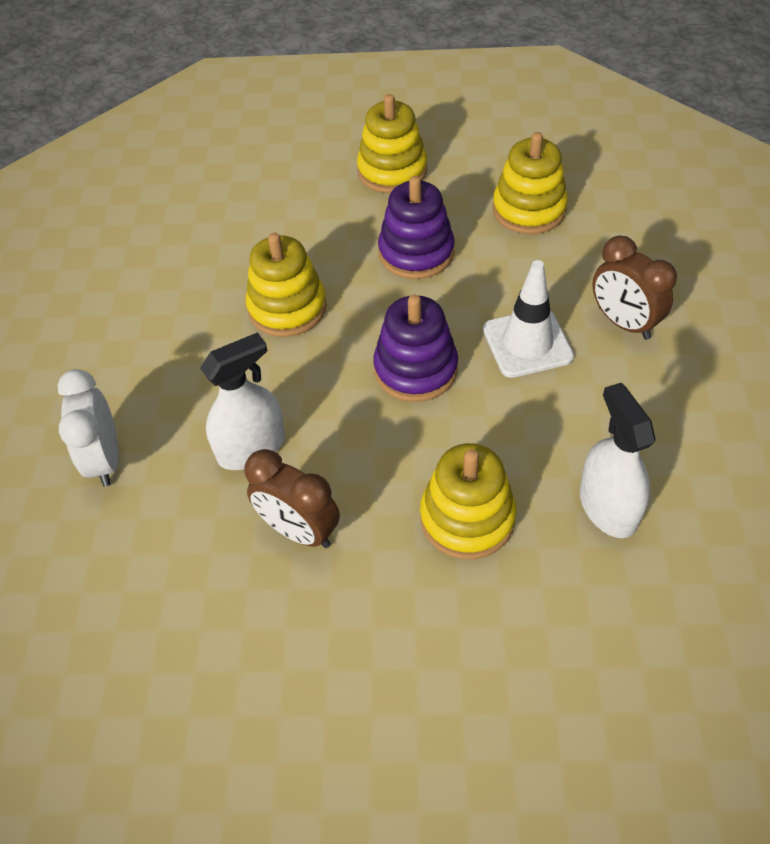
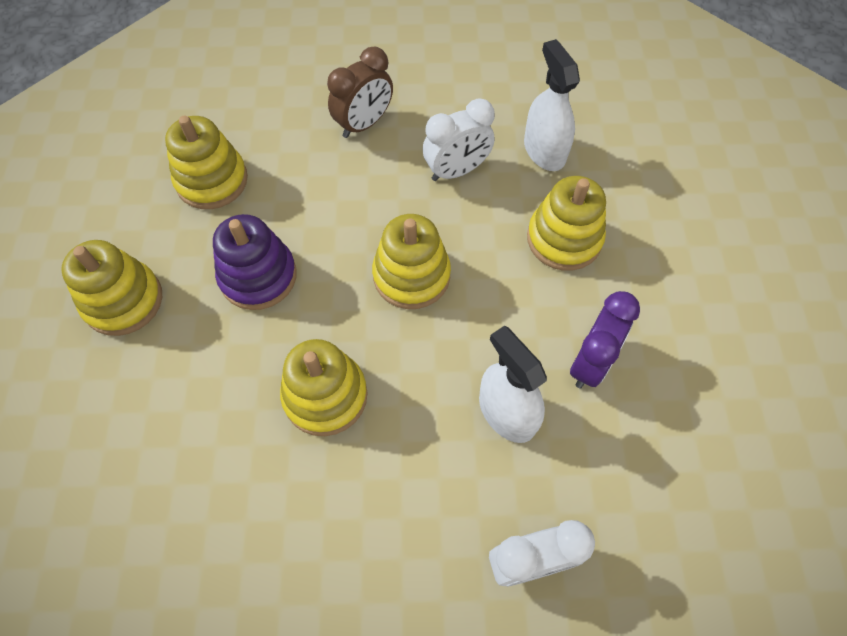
camera: 95 degrees left, 10 degrees up
(299, 530) = (591, 362): brown clock -> purple clock
(415, 369) = (411, 275): purple stacking toy -> yellow stacking toy
(527, 343) = (383, 191): white traffic cone -> none
(563, 411) = (456, 171): none -> white clock
(608, 506) = (544, 151): white spray bottle -> white spray bottle turned 90 degrees clockwise

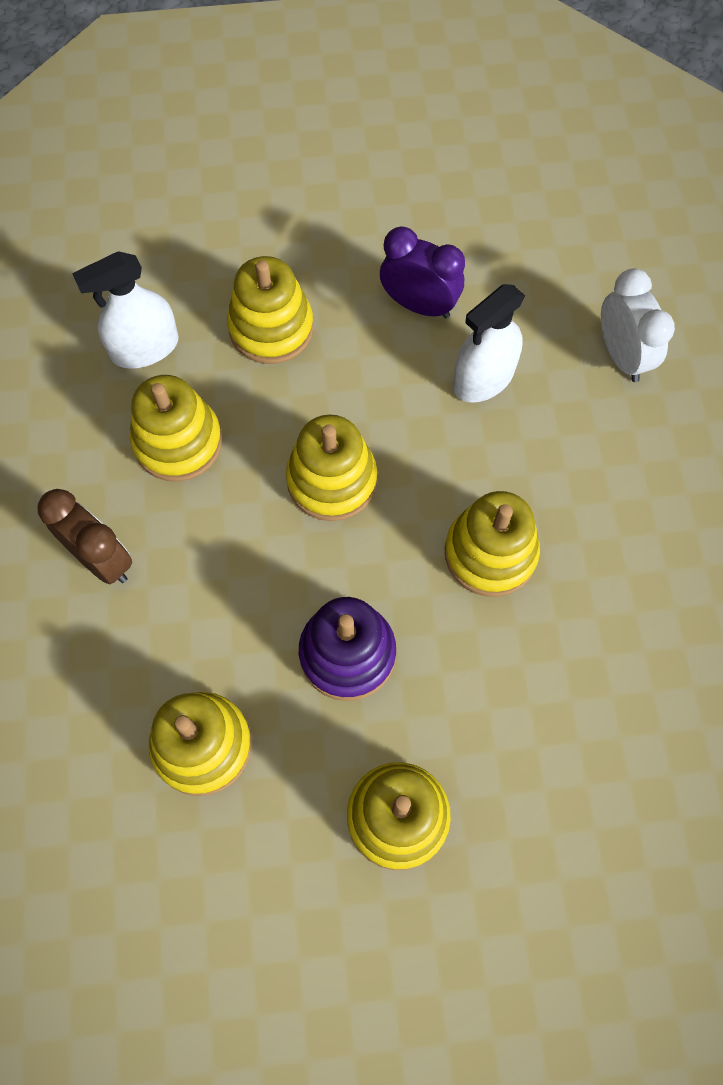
camera: 95 degrees left, 5 degrees up
(456, 171) = (178, 442): white clock -> yellow stacking toy

